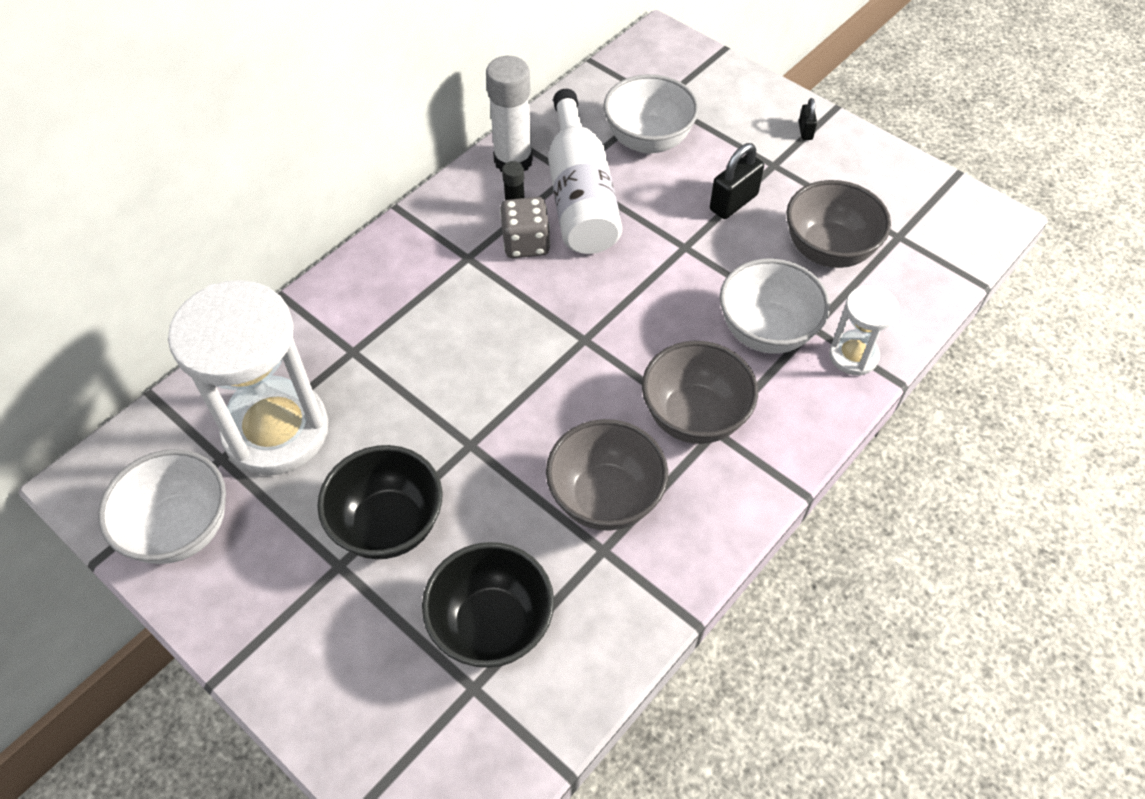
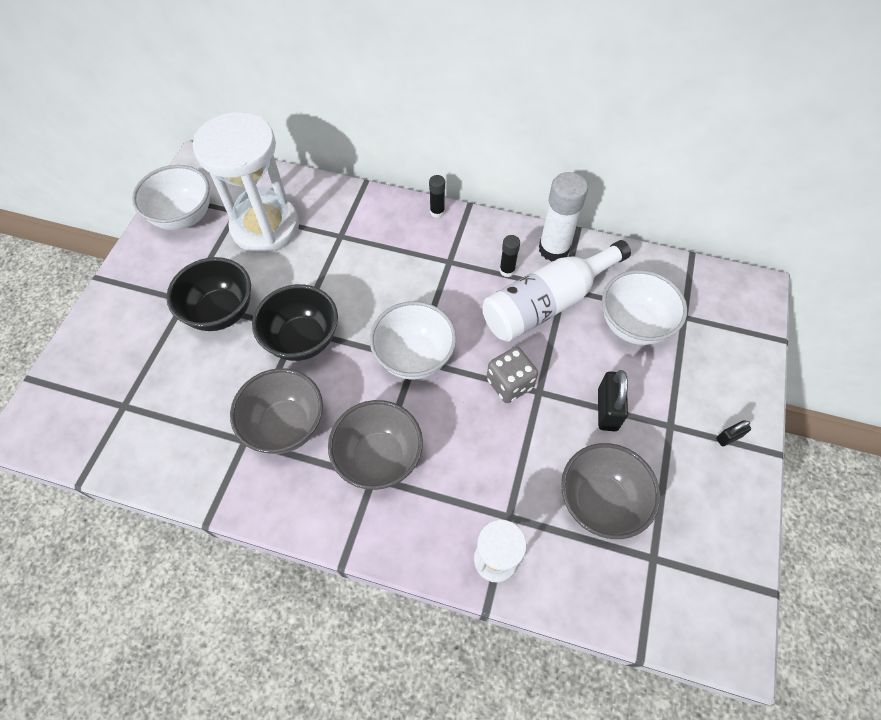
camera: 65 degrees right, 5 degrees up
(385, 241) = (437, 212): none -> black glue stick
(492, 625) = (168, 398): black bowl -> black bowl (302, 340)
(526, 243) = (481, 289): grey dice -> grey dice (509, 384)
(733, 202) = (607, 410): black padlock -> black padlock turned 75 degrees clockwise
(766, 332) = (485, 481): white bowl -> white bowl (414, 357)

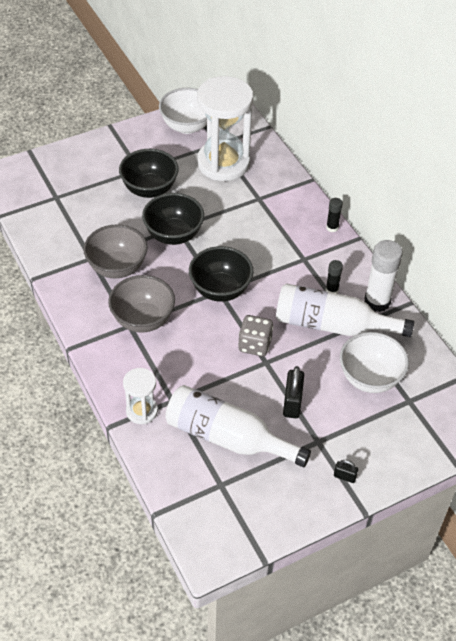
camera: 45 degrees right, 10 degrees down
(414, 357) = (220, 290): white bowl -> black bowl
(600, 502) = (227, 437): grey bowl -> white bottle
(607, 410) = (292, 403): black padlock -> black padlock turned 45 degrees counterclockwise

